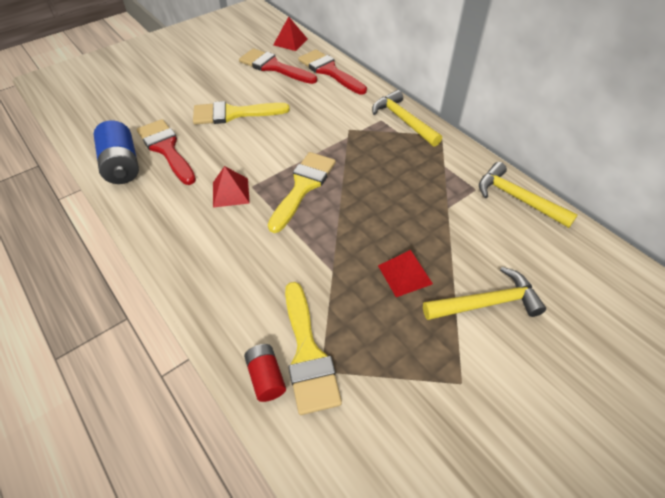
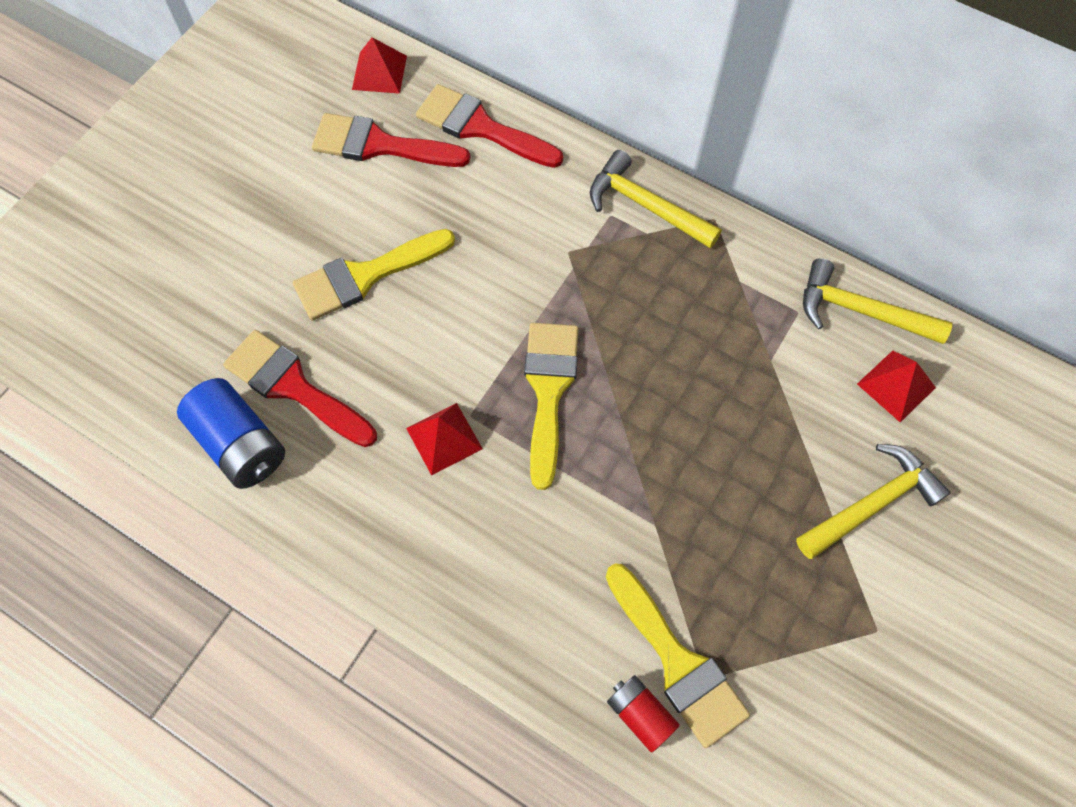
camera: 20 degrees left, 15 degrees up
(405, 274) = (753, 496): red pyramid -> red pyramid (896, 385)

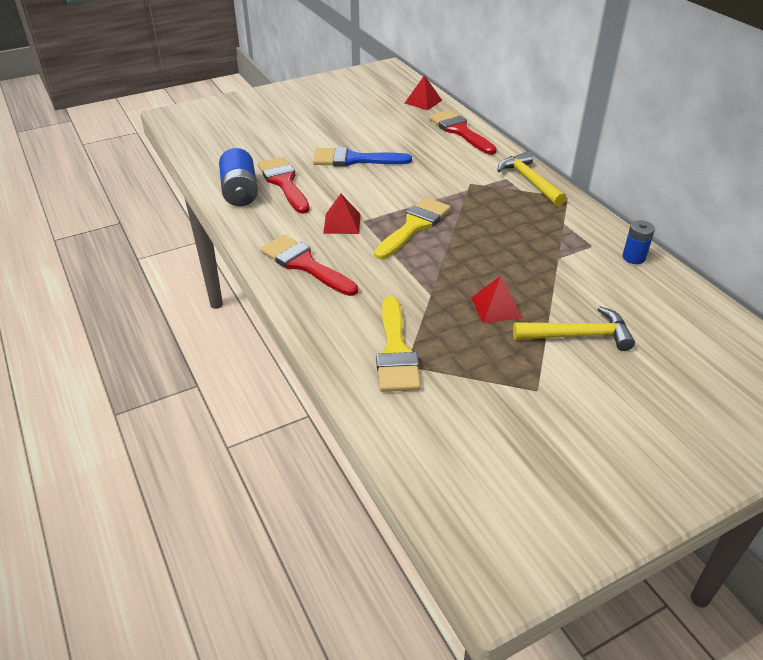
camera: 30 degrees right, 25 degrees down
(365, 276) = (354, 159): yellow brush -> blue brush
(379, 145) = (401, 122): red brush -> red brush (304, 264)
(640, 714) = (354, 363): red battery -> none
(860, 311) = (633, 257): yellow hammer -> blue battery
(896, 385) = (635, 294): red pyramid -> red pyramid (496, 307)

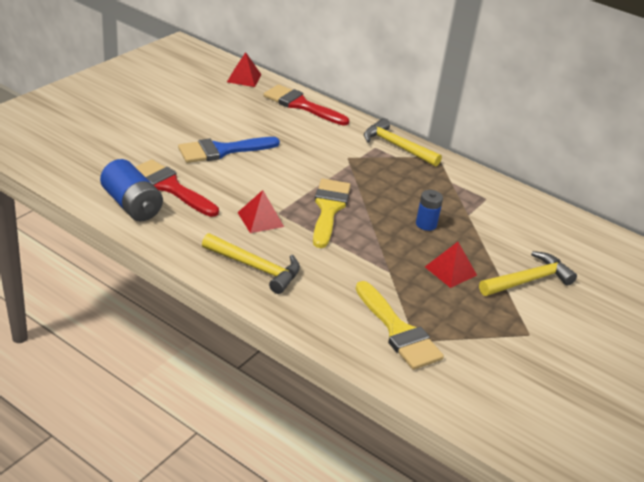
camera: 30 degrees left, 5 degrees down
(304, 264) = (256, 268): red brush -> yellow hammer
(633, 257) = (524, 202): blue battery -> blue battery (426, 224)

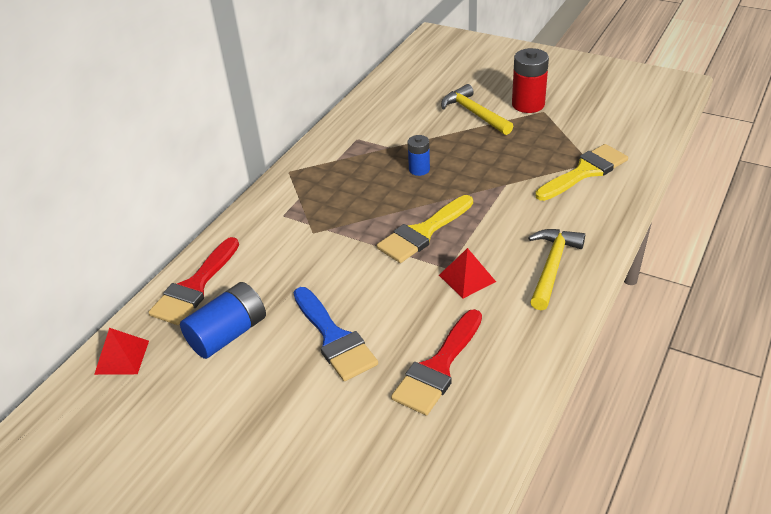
camera: 90 degrees left, 5 degrees up
(132, 205) = (494, 393): blue battery -> blue battery (228, 334)
(328, 209) = (423, 232): yellow brush -> yellow brush turned 45 degrees counterclockwise
(396, 146) = (276, 200): yellow hammer -> none
(450, 271) = (484, 151): red pyramid -> none
(546, 325) = (528, 104): none -> red battery

